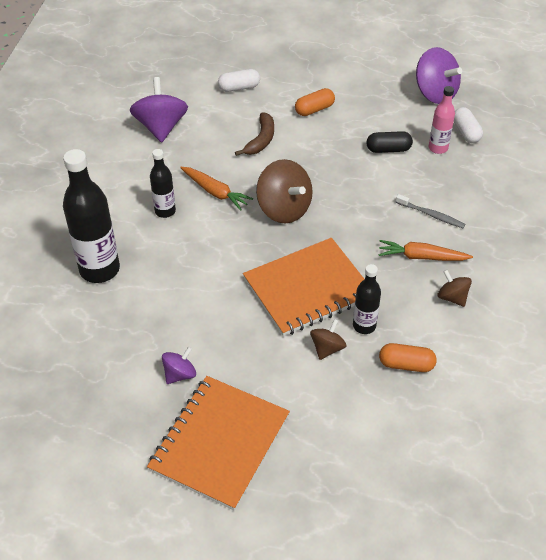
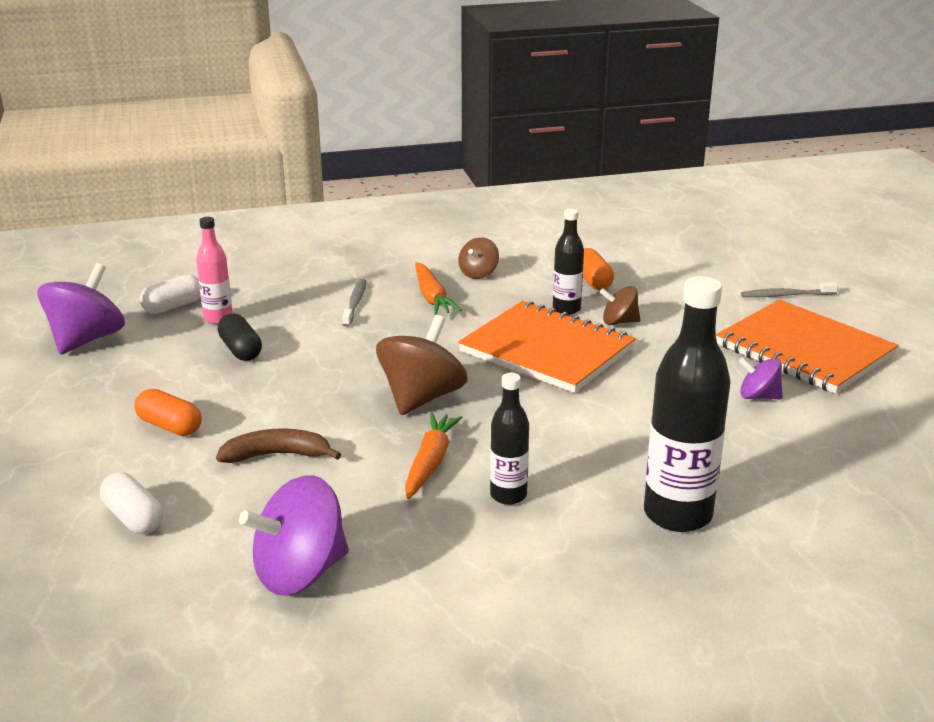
camera: 115 degrees left, 20 degrees down
(219, 443) = (804, 350): orange notebook -> orange notebook turned 45 degrees clockwise
(313, 492) = (786, 295): none -> grey toothbrush

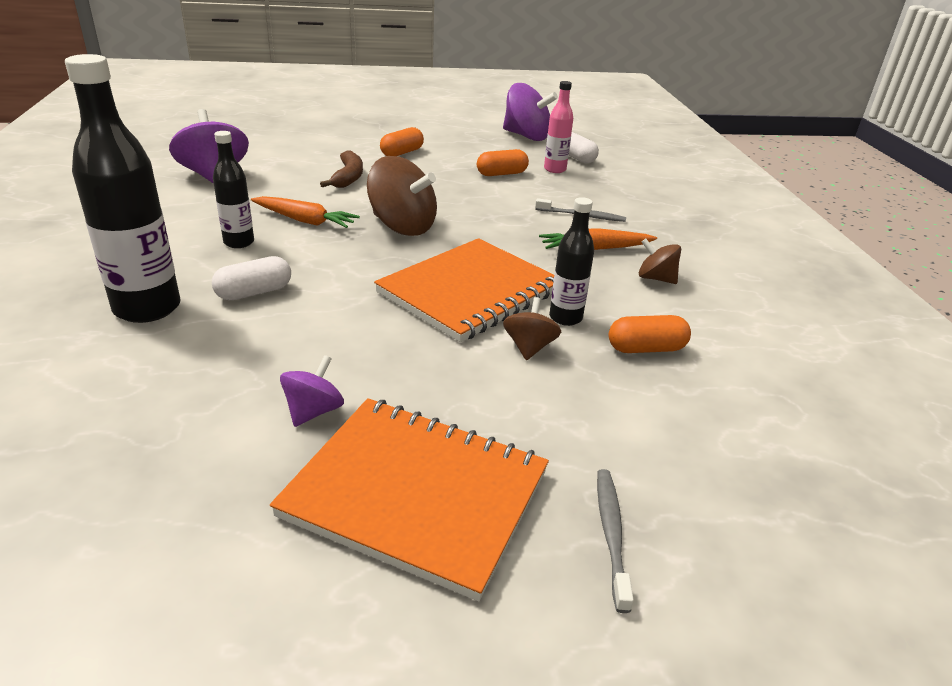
camera: 95 degrees right, 5 degrees up
(133, 518) = (305, 143): white capsule -> white capsule (254, 292)
(241, 350) = (501, 174): black capsule -> orange capsule
(804, 350) = (416, 494): orange notebook -> orange notebook turned 60 degrees clockwise

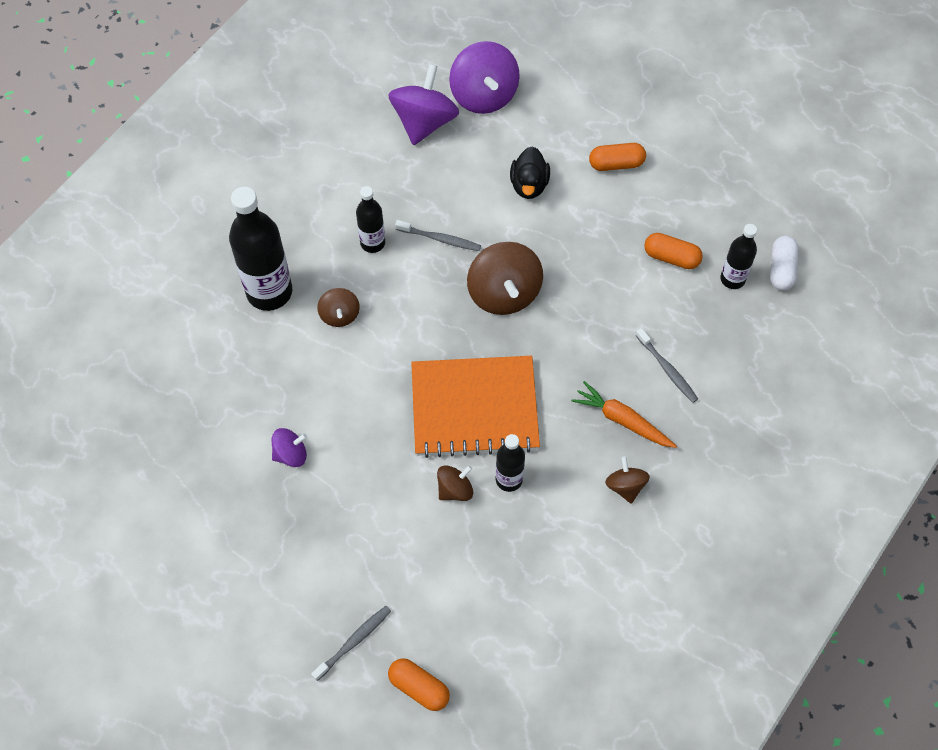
camera: 45 degrees right, 30 degrees up
(254, 292) = (340, 315): white capsule -> brown spinning top
(305, 221) = (439, 239): orange carrot -> grey toothbrush
(348, 177) = (529, 185): brown banana -> black duck
(416, 494) = (291, 548): orange notebook -> none
(526, 136) = (779, 196): purple spinning top -> purple spinning top (484, 95)
(555, 169) = (732, 279): pink bottle -> black bottle
(646, 348) = (526, 545): orange capsule -> orange capsule (419, 687)

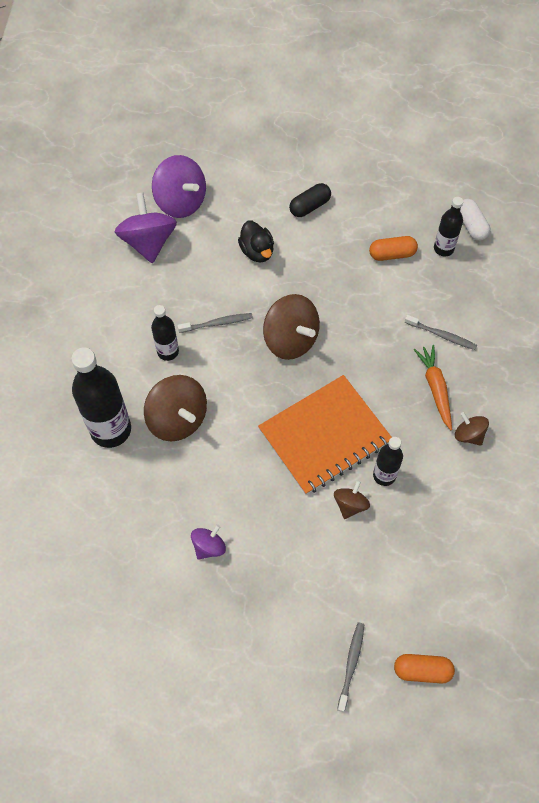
camera: 30 degrees left, 0 degrees up
(340, 315) = (178, 419): brown spinning top -> brown spinning top, size x1.85
(616, 164) = (310, 206): orange capsule -> black capsule
(622, 420) = (435, 388): orange carrot -> orange carrot turned 75 degrees clockwise

